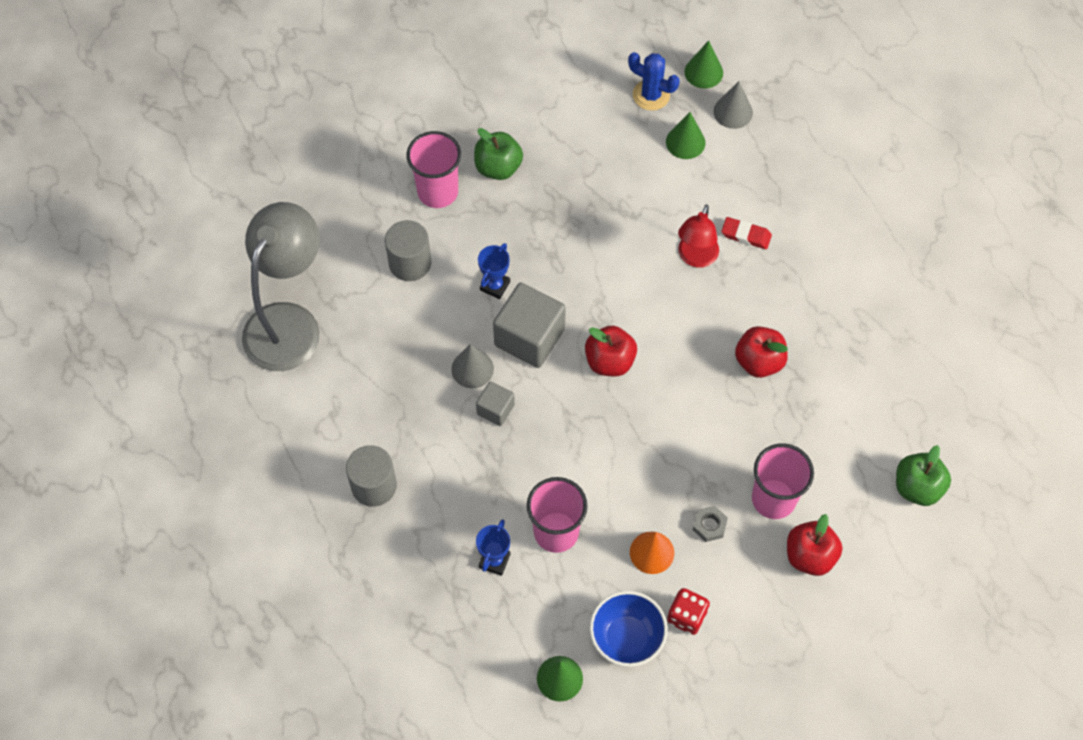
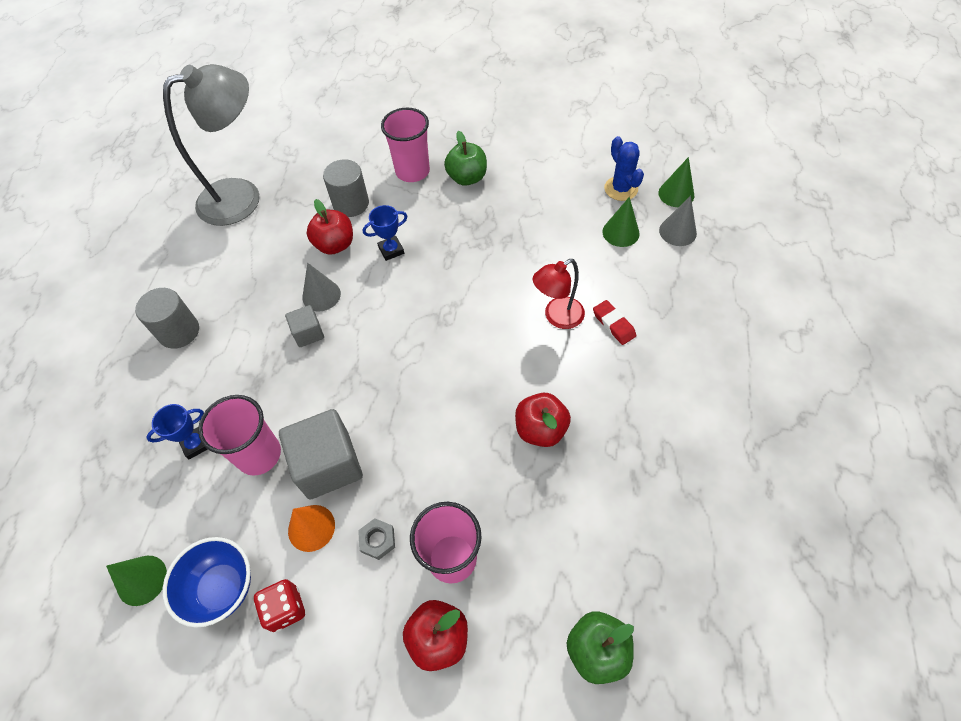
camera: 40 degrees right, 5 degrees down
(529, 337) = (380, 298): grey cube -> grey cube (328, 465)
(609, 361) = (421, 352): red apple -> red apple (335, 245)

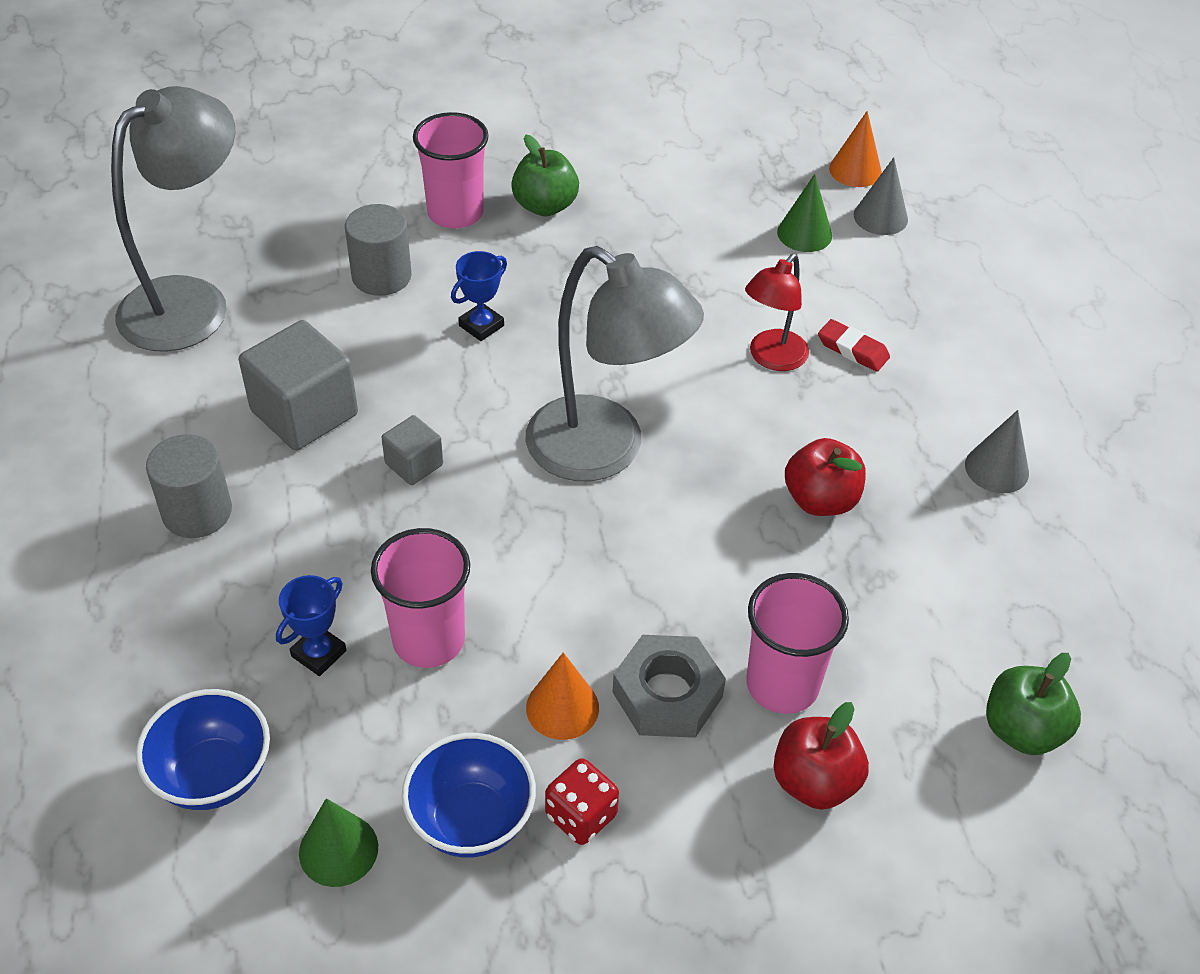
camera: 25 degrees left, 10 degrees down
(103, 506) = (213, 775): none -> blue bowl
(321, 295) = (405, 409): grey cone -> grey cone (996, 469)
(328, 465) = (543, 624): grey cube -> grey cube (304, 413)
(335, 245) = (388, 337): red apple -> none
(377, 540) = (667, 694): grey nut -> grey nut, size x1.89
(422, 355) = (605, 451): none -> grey lamp
(621, 189) = (776, 178): blue cactus -> none
(676, 194) = (855, 170): green cone -> orange cone

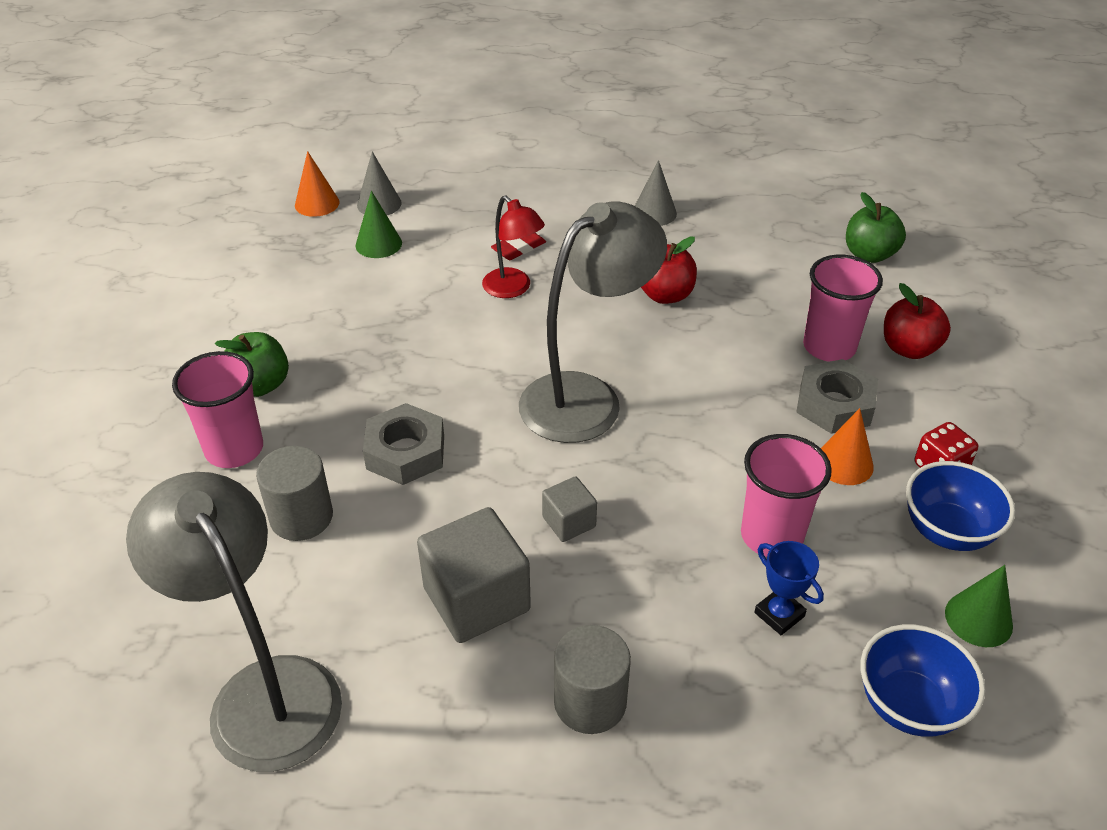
camera: 75 degrees left, 5 degrees down
(481, 326) = (405, 452): blue trophy -> grey nut

